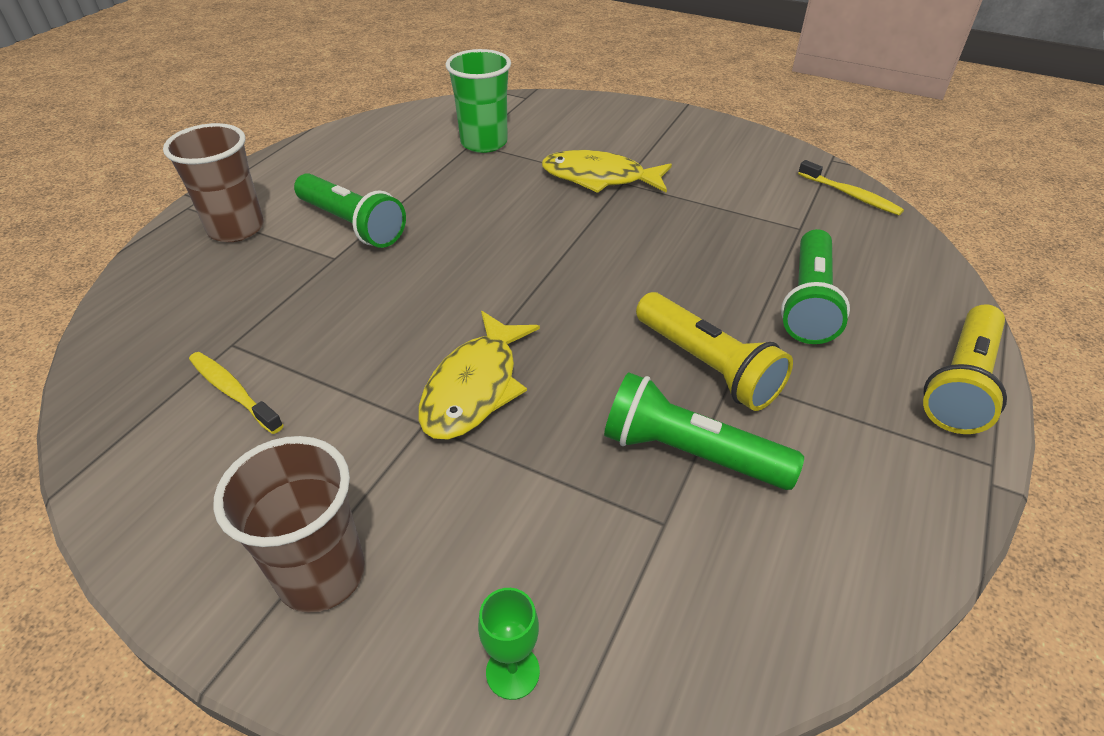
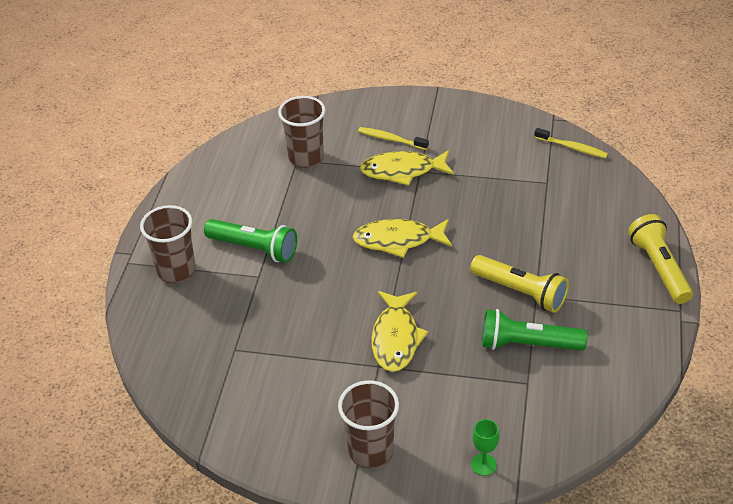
camera: 15 degrees left, 0 degrees up
(233, 392) = (258, 376): yellow toothbrush -> yellow toothbrush (391, 139)
(484, 143) = (306, 158): green cup -> brown cup
(551, 255) = (398, 240): none -> yellow fish
(808, 301) = (565, 236): green flashlight -> none
(961, 383) = (659, 268): yellow flashlight -> yellow flashlight turned 150 degrees clockwise

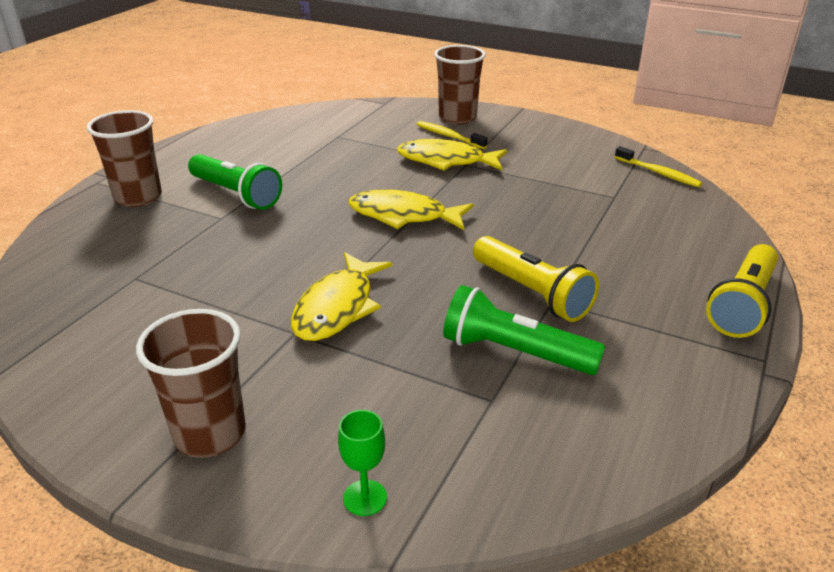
camera: 15 degrees right, 10 degrees down
(306, 158) = (348, 136): brown cup -> brown cup (457, 118)
(659, 268) = (742, 304): yellow flashlight -> yellow flashlight turned 150 degrees counterclockwise

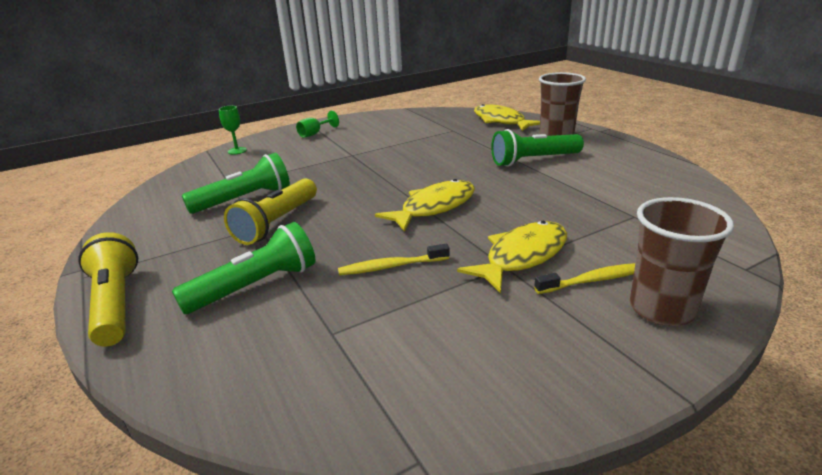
camera: 125 degrees right, 5 degrees down
(210, 433) = (314, 134): brown cup -> green goblet
(337, 308) = (356, 166): yellow fish -> yellow fish (501, 121)
(531, 292) = (277, 223): yellow flashlight -> yellow flashlight turned 60 degrees counterclockwise
(623, 248) = (255, 286): none -> green flashlight
(658, 173) = (333, 414): yellow toothbrush -> yellow toothbrush (391, 266)

